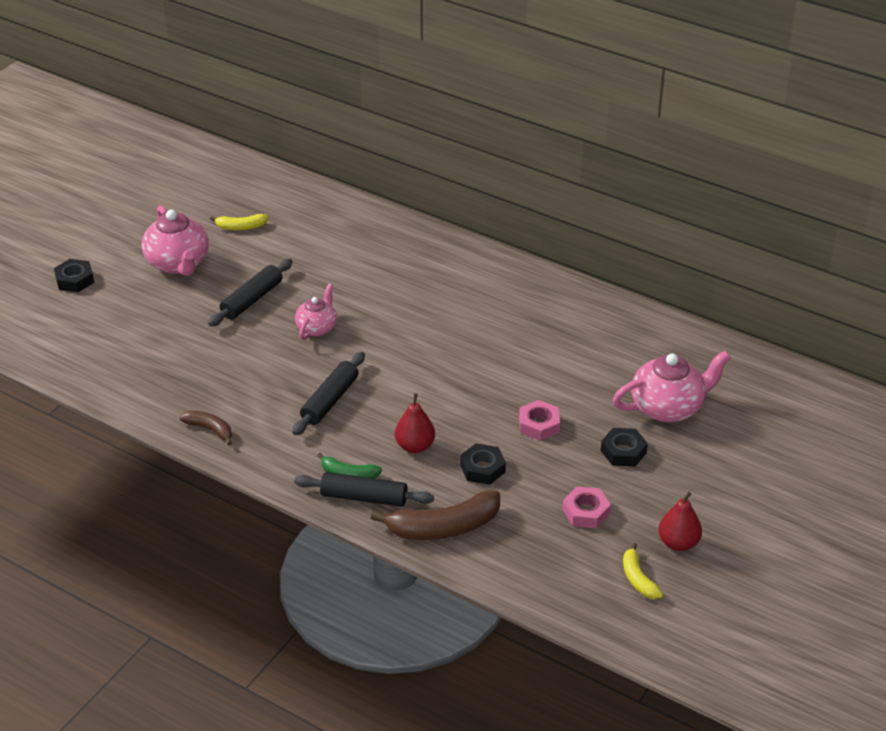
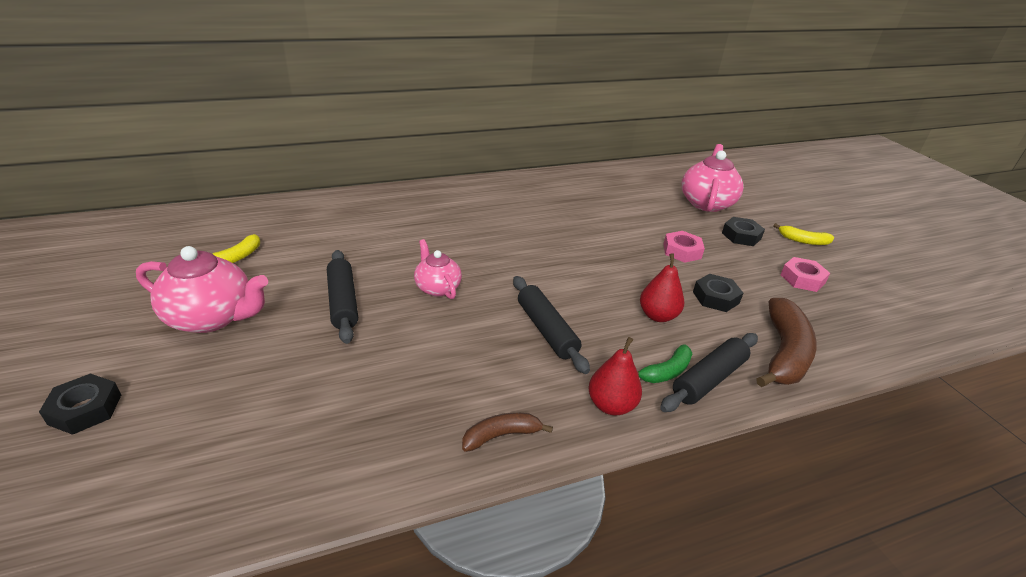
camera: 55 degrees left, 5 degrees down
(638, 579) = (896, 293): yellow banana -> yellow banana (803, 241)
(678, 543) = (859, 261): red pear -> red pear (611, 405)

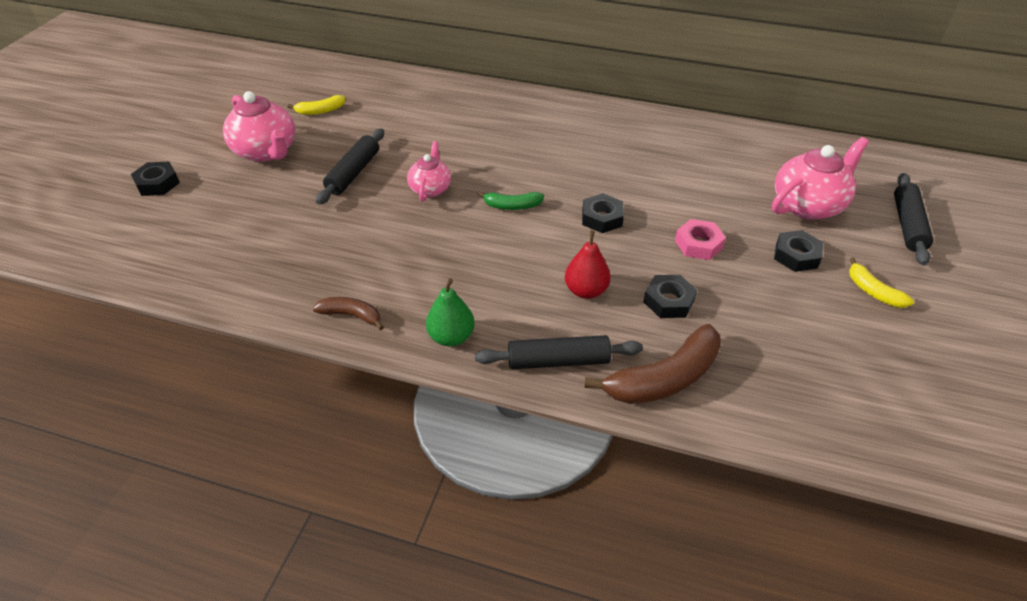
camera: 40 degrees right, 10 degrees up
(546, 330) = (473, 258): black rolling pin -> black rolling pin (907, 225)
(600, 258) = (602, 218): none -> black nut
(611, 405) = (451, 337): red pear -> green pear
(666, 372) = (529, 337): green banana -> green banana (512, 206)
(802, 279) = (801, 327): pink nut -> none

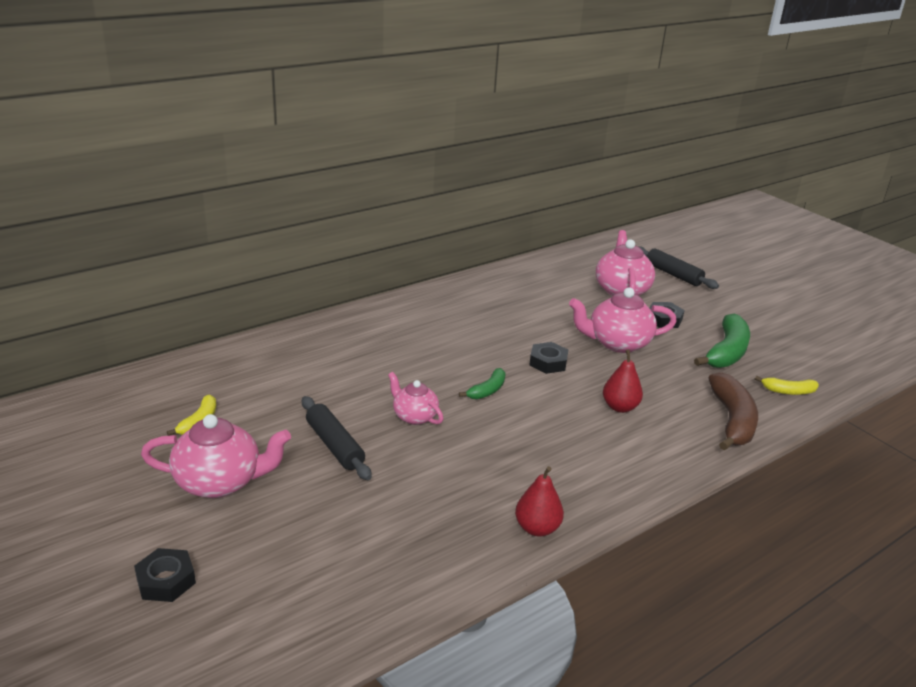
camera: 55 degrees left, 15 degrees down
(351, 315) = (537, 528): brown banana -> red pear
(451, 337) = (612, 488): green pear -> none
(558, 361) = (680, 452): black rolling pin -> none
(668, 301) = (662, 382): black nut -> none
(698, 244) = (617, 343): pink nut -> pink teapot
(800, 326) = (726, 352): none -> green banana
(873, 291) = (718, 315): yellow banana -> yellow banana (788, 391)

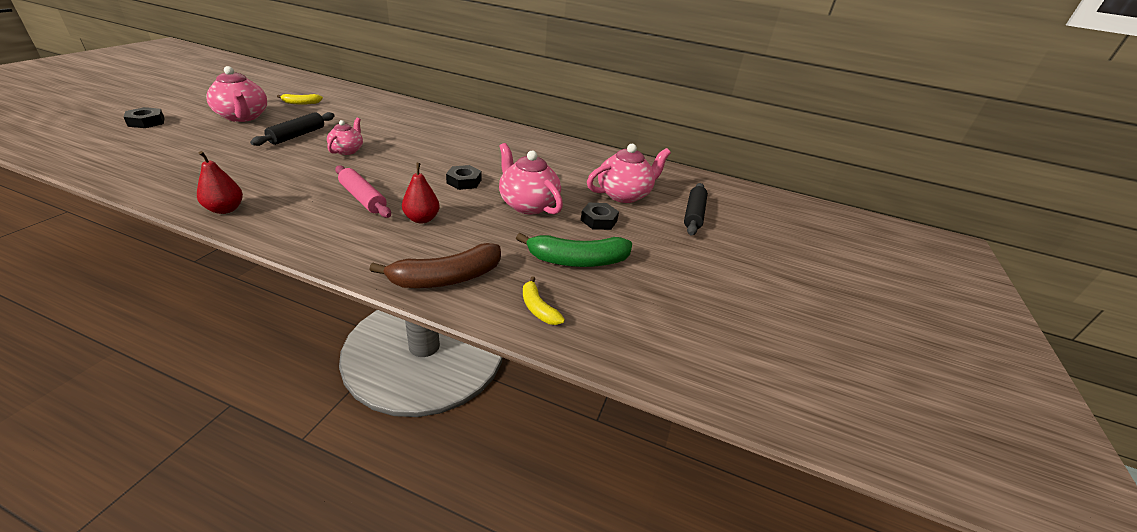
camera: 55 degrees right, 5 degrees up
(487, 390) = (401, 167): green banana -> none
(556, 432) = (363, 198): none -> pink rolling pin

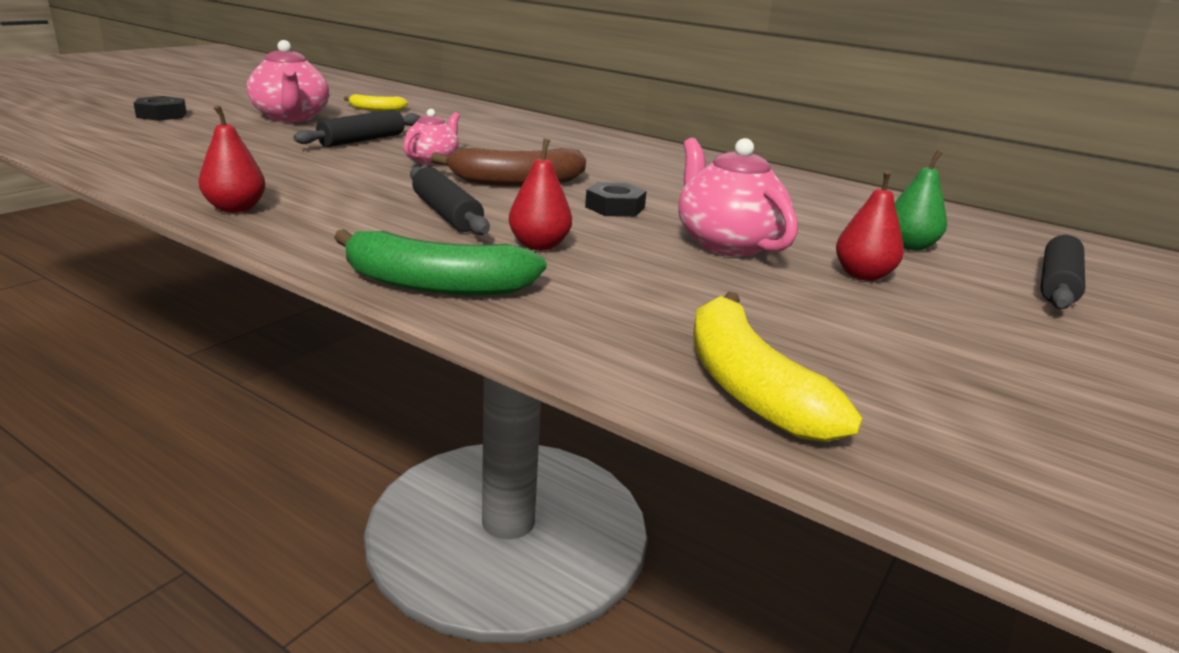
camera: 15 degrees right, 10 degrees down
(363, 198) = (446, 213): pink rolling pin -> black rolling pin
(446, 278) = (574, 324): brown banana -> brown banana (517, 182)
(538, 308) = (748, 386): yellow banana -> yellow banana, size x1.86
(577, 261) = (825, 326): green banana -> green banana (435, 285)
(599, 220) = (863, 275): black nut -> red pear
(624, 194) = (909, 246): pink teapot -> green pear

